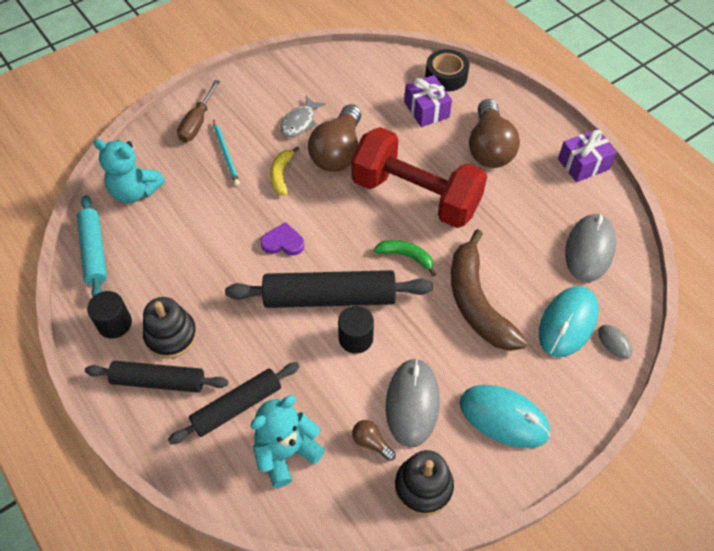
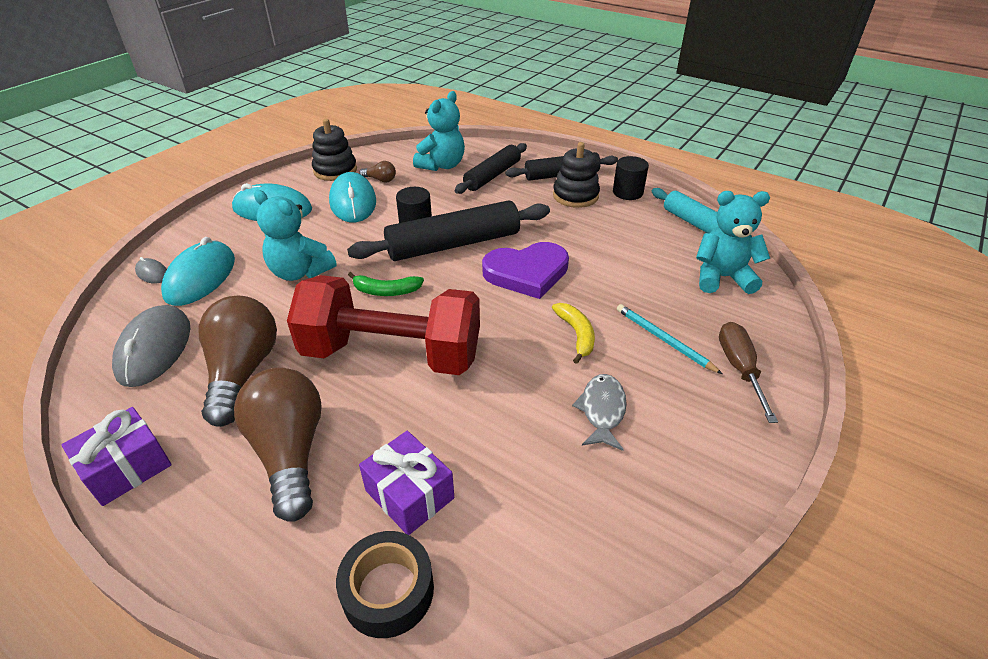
camera: 160 degrees right, 15 degrees down
(283, 242) = (527, 273): purple heart -> purple heart, size x1.79
(338, 152) = (521, 382): brown light bulb -> brown light bulb (242, 372)
(412, 403) = (353, 202): grey mouse -> turquoise mouse
(477, 302) = (300, 272): brown banana -> turquoise teddy bear

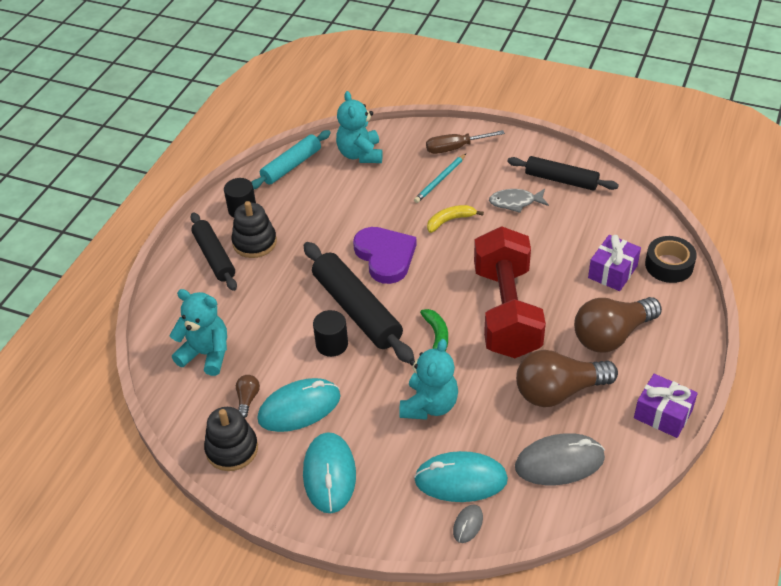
camera: 100 degrees left, 5 degrees up
(492, 175) = (224, 308): black rolling pin -> black rolling pin (561, 180)

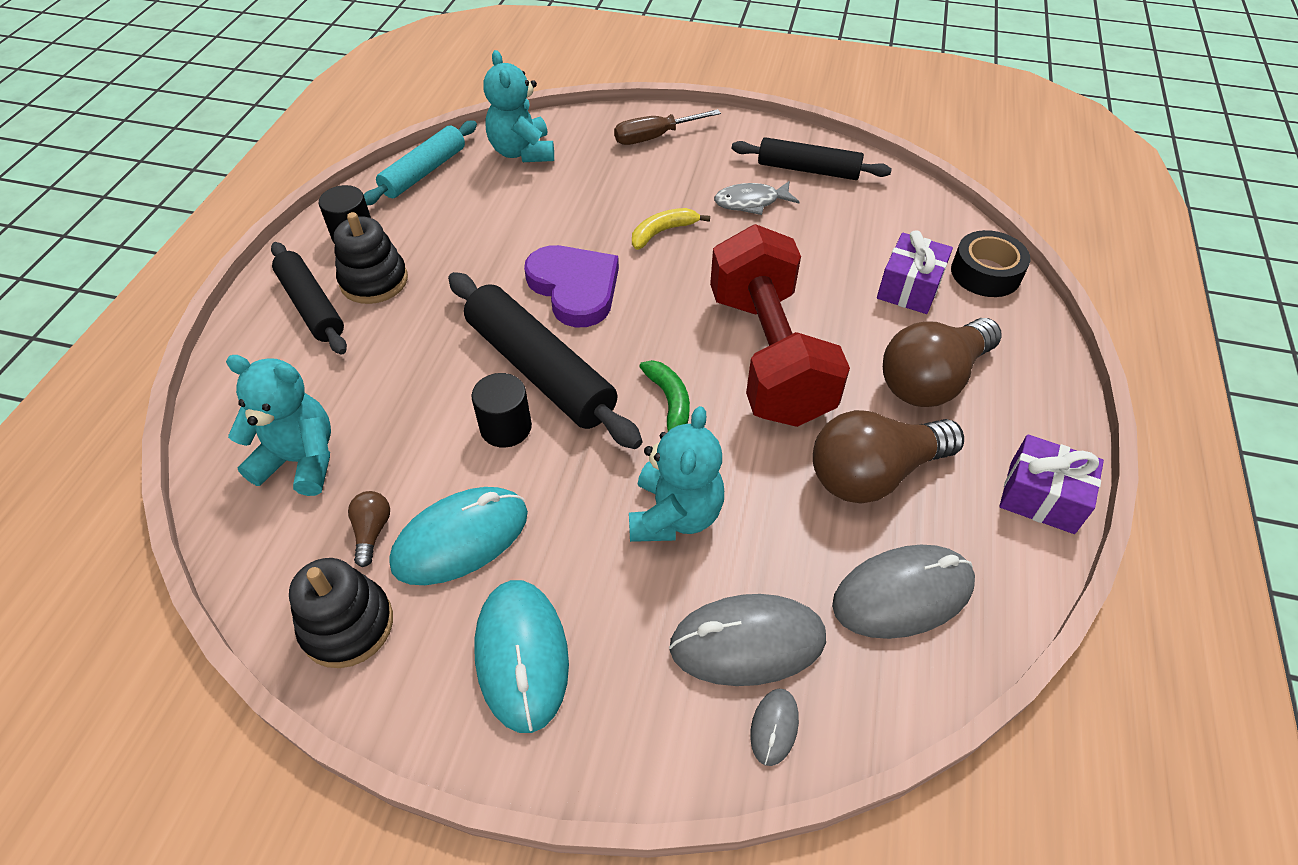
camera: 10 degrees left, 5 degrees up
(440, 180) = (640, 179): turquoise pencil -> none
(461, 480) = (747, 643): turquoise mouse -> grey mouse

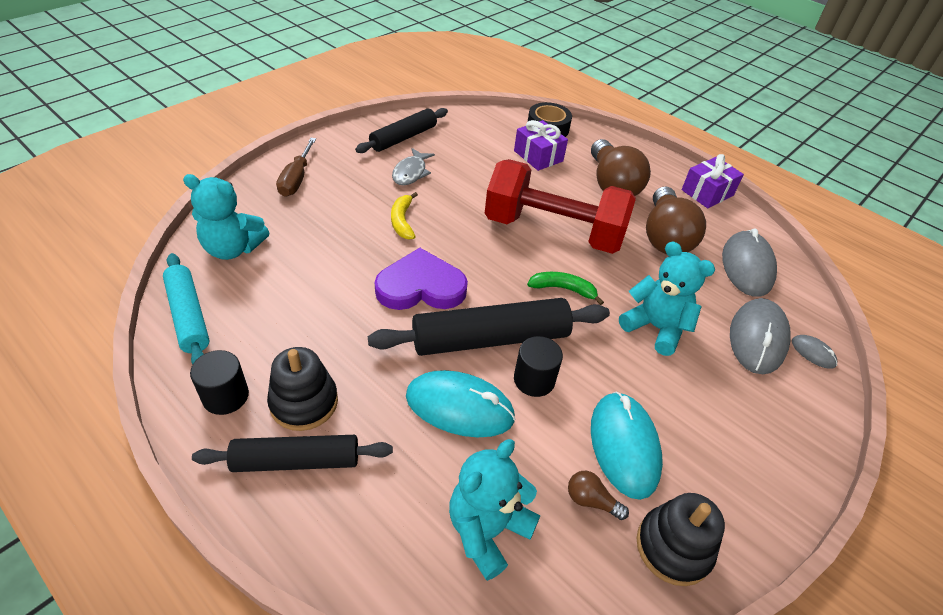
camera: 65 degrees left, 5 degrees down
(522, 655) = (733, 448): turquoise mouse -> turquoise mouse (459, 407)

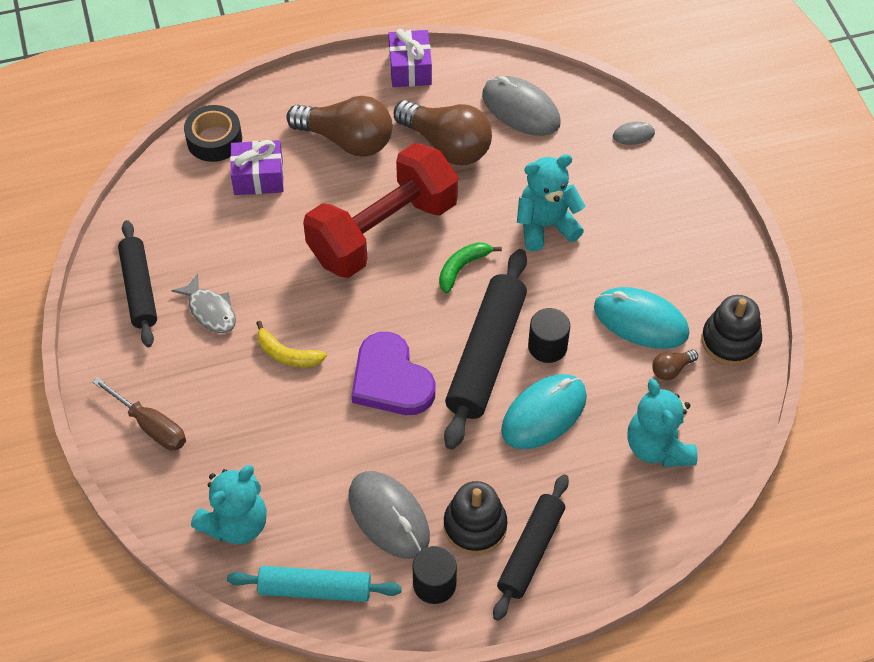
camera: 55 degrees left, 10 degrees up
(421, 286) = (391, 380): purple heart -> purple heart turned 60 degrees counterclockwise
(757, 338) = (598, 161): grey mouse -> grey mouse (389, 516)

